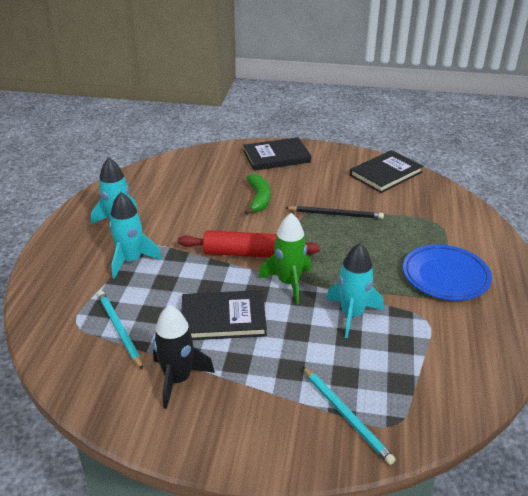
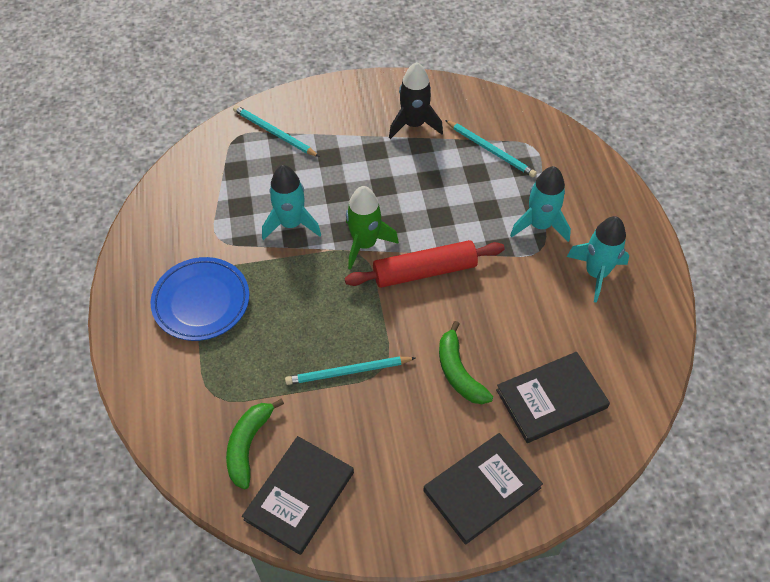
camera: 160 degrees right, 20 degrees up
(223, 318) = (408, 186): black book -> black book (551, 399)
(336, 214) = (348, 372): black pencil -> turquoise pencil
(415, 197) = (248, 445): none -> green banana

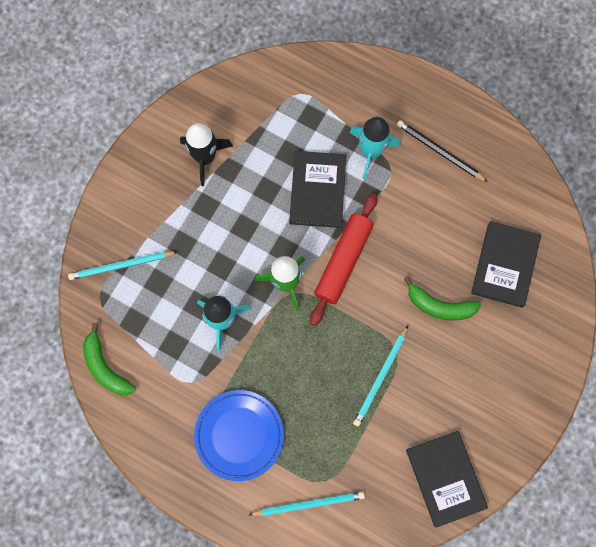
camera: 50 degrees left, 20 degrees up
(248, 445) = (383, 485): green banana -> green banana (105, 367)
(482, 489) = (529, 361): black book -> black book (317, 190)
(491, 150) = (278, 125): turquoise pencil -> turquoise pencil (309, 504)
(596, 273) = (439, 151): turquoise rocket -> black pencil

